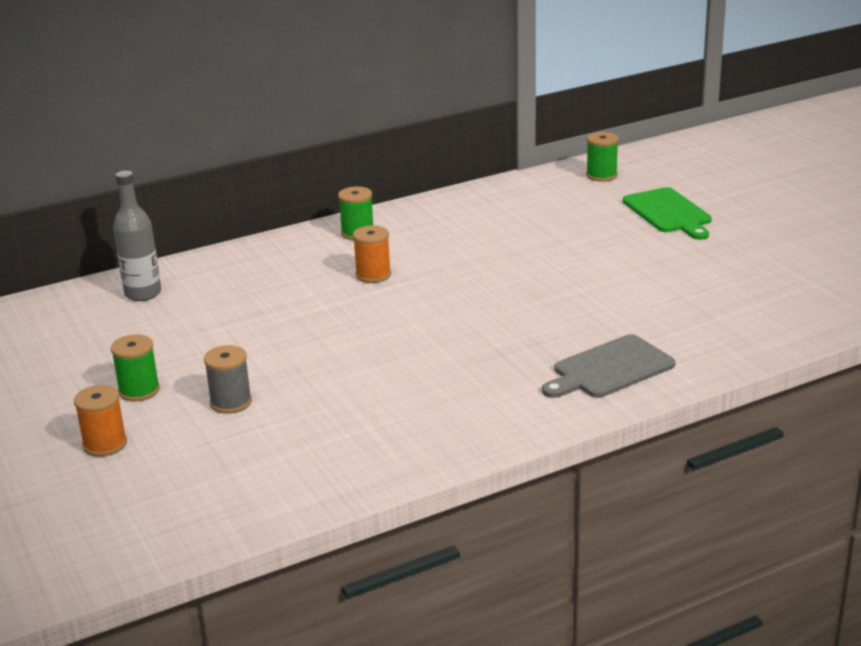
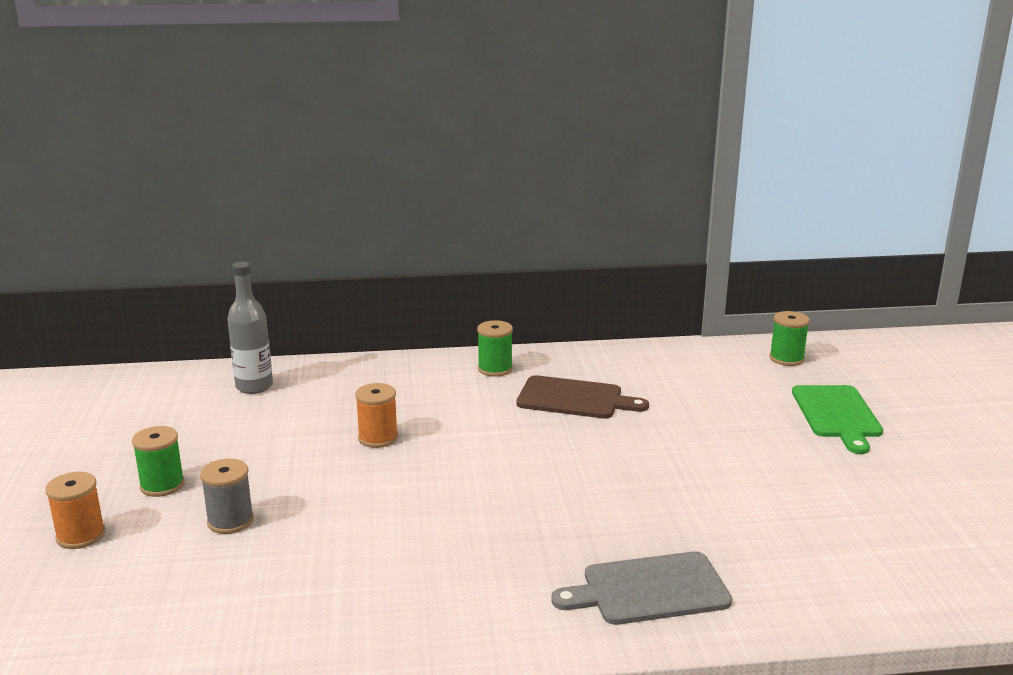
camera: 20 degrees right, 5 degrees down
(373, 275) = (476, 415): orange spool -> orange spool (378, 438)
(447, 244) = (574, 399): none -> brown cutting board

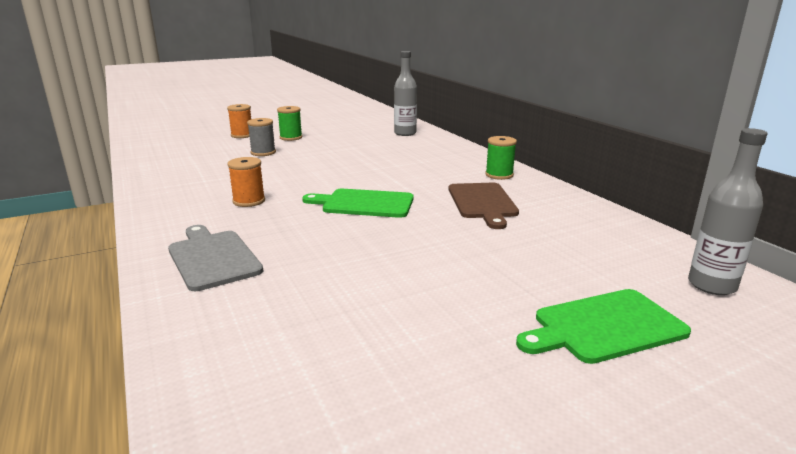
camera: 70 degrees right, 0 degrees up
(378, 438) = (370, 163): orange spool -> orange spool (249, 201)
(534, 467) = (364, 204): none -> green cutting board
(786, 359) = (711, 285): green spool -> grey bottle

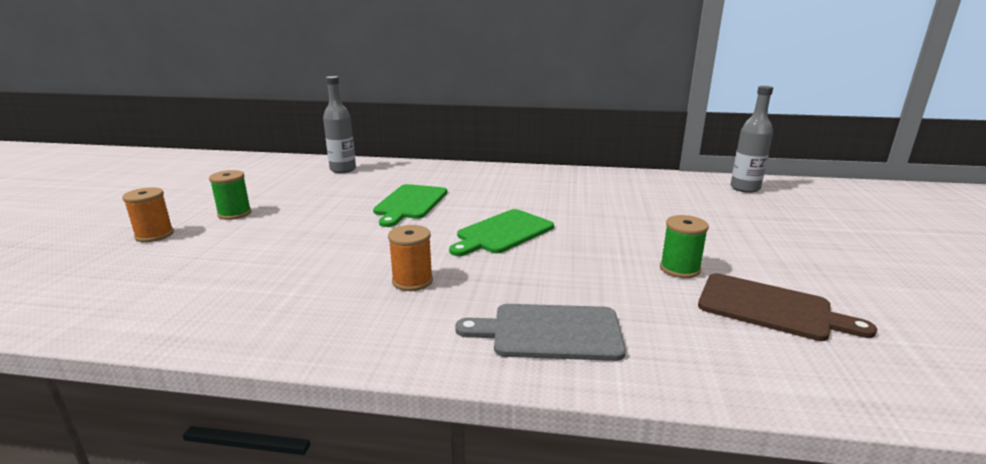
camera: 55 degrees left, 0 degrees up
(263, 152) = (257, 239): grey spool -> none
(482, 202) = (560, 196): brown cutting board -> brown cutting board (770, 308)
(499, 175) = (511, 175): green spool -> green spool (679, 269)
(604, 326) = (779, 226): green cutting board -> green cutting board (410, 203)

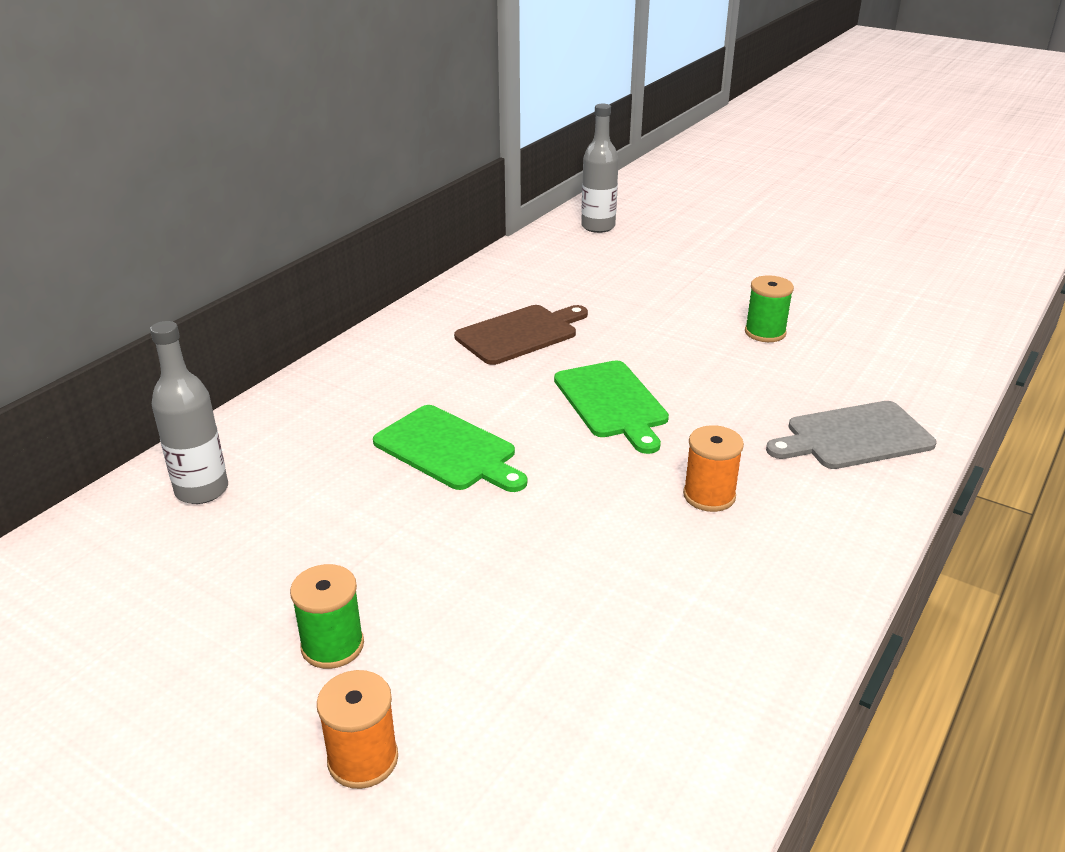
camera: 65 degrees left, 10 degrees up
(550, 332) = (854, 437): grey cutting board -> grey cutting board turned 45 degrees clockwise
(770, 308) = (853, 322): brown cutting board -> brown cutting board (520, 334)

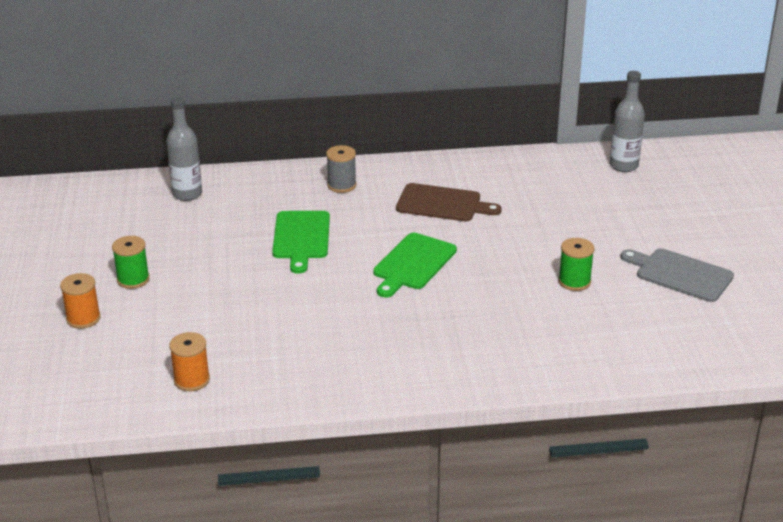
camera: 50 degrees right, 0 degrees up
(382, 373) = (341, 185): none -> grey spool
(709, 496) = (365, 329): orange spool -> orange spool (192, 380)
(854, 437) = (492, 355): grey cutting board -> grey cutting board (680, 274)

